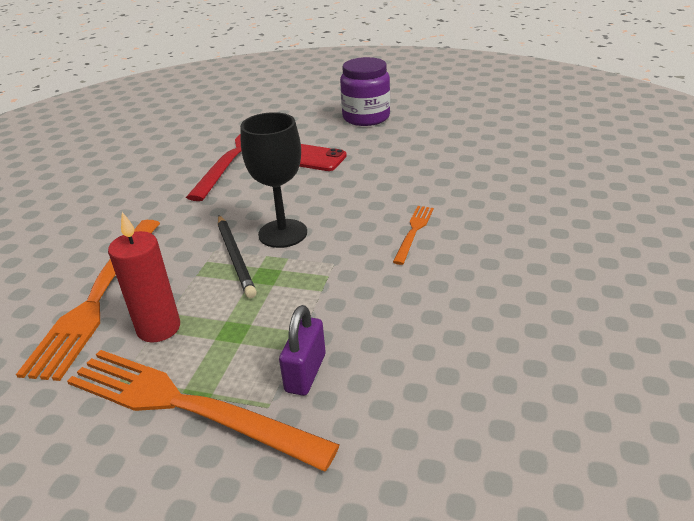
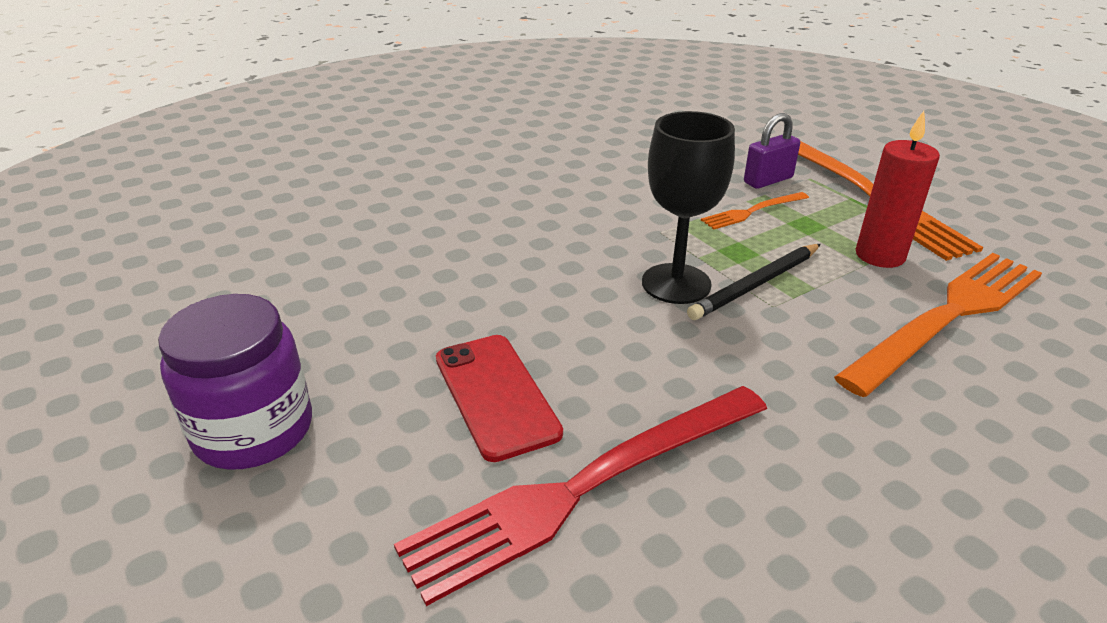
camera: 140 degrees left, 0 degrees up
(235, 257) = (756, 284): black pencil -> black pencil turned 150 degrees counterclockwise
(413, 232) = (548, 219): orange fork -> orange fork (752, 211)

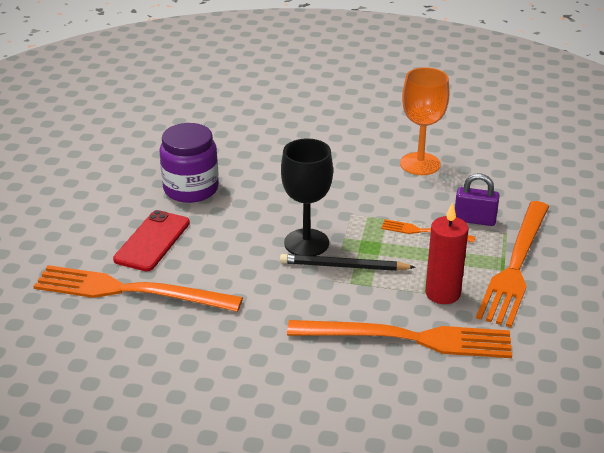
camera: 45 degrees right, 0 degrees up
(254, 430) = (60, 202): purple jar -> purple jar (191, 189)
(586, 486) = (130, 291): red fork -> orange fork
(631, 158) = (420, 164): none -> orange goblet

